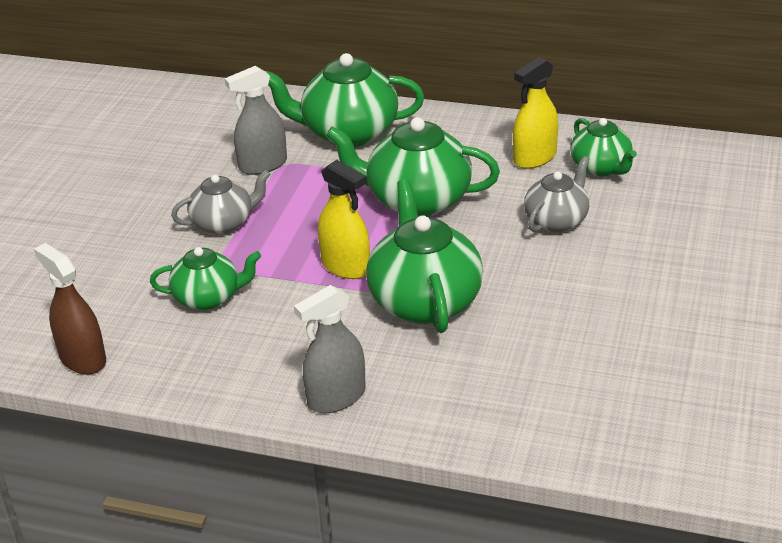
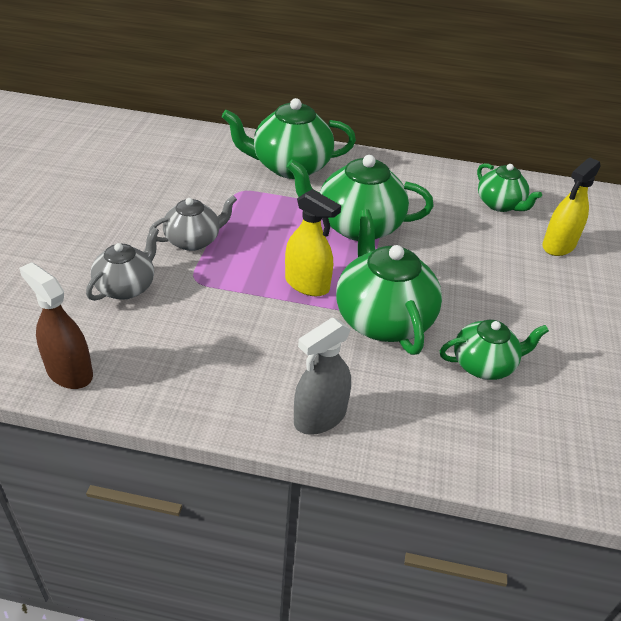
camera: 10 degrees left, 5 degrees up
(208, 298) = (186, 311): green teapot -> green teapot (484, 365)
(263, 165) = (222, 190): grey spray bottle -> none
(534, 158) = (445, 194): yellow spray bottle -> yellow spray bottle (558, 245)
(557, 220) = (477, 248): grey teapot -> grey teapot (126, 287)

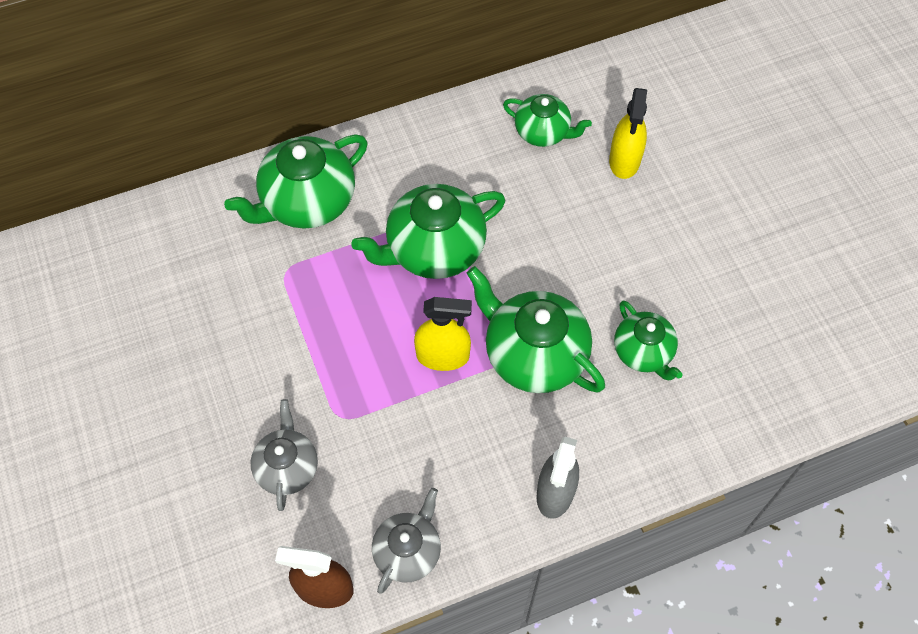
camera: 30 degrees left, 20 degrees up
(193, 240) = (298, 369): grey teapot -> grey teapot (408, 551)
(484, 365) = (643, 352): green teapot -> green teapot turned 105 degrees clockwise

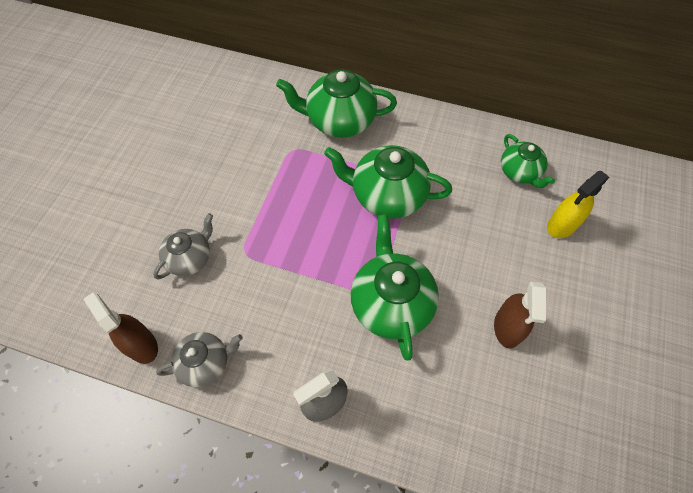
camera: 40 degrees right, 0 degrees up
(443, 356) = (335, 261): yellow spray bottle -> none
(643, 352) = (466, 358): green teapot -> none
(655, 297) = (507, 328): none -> brown spray bottle

